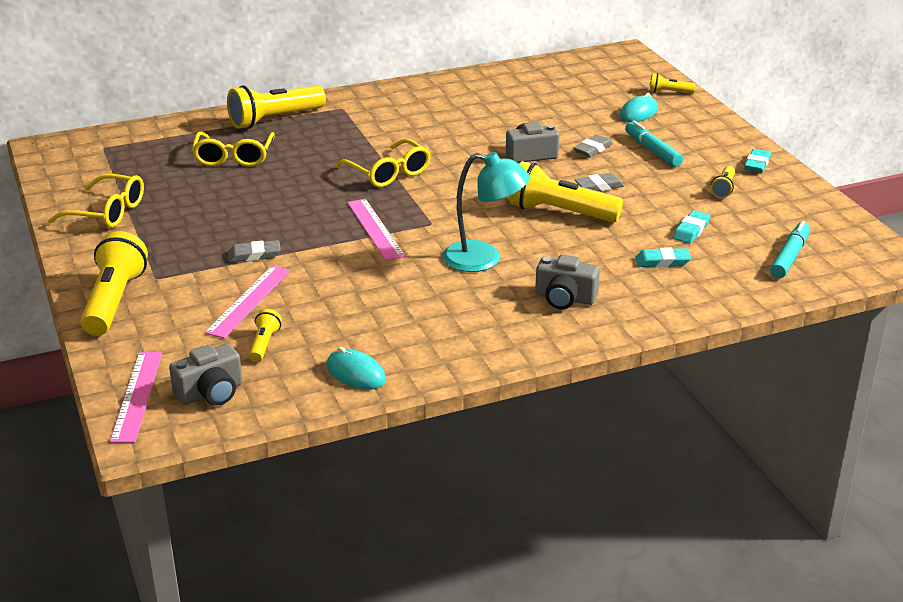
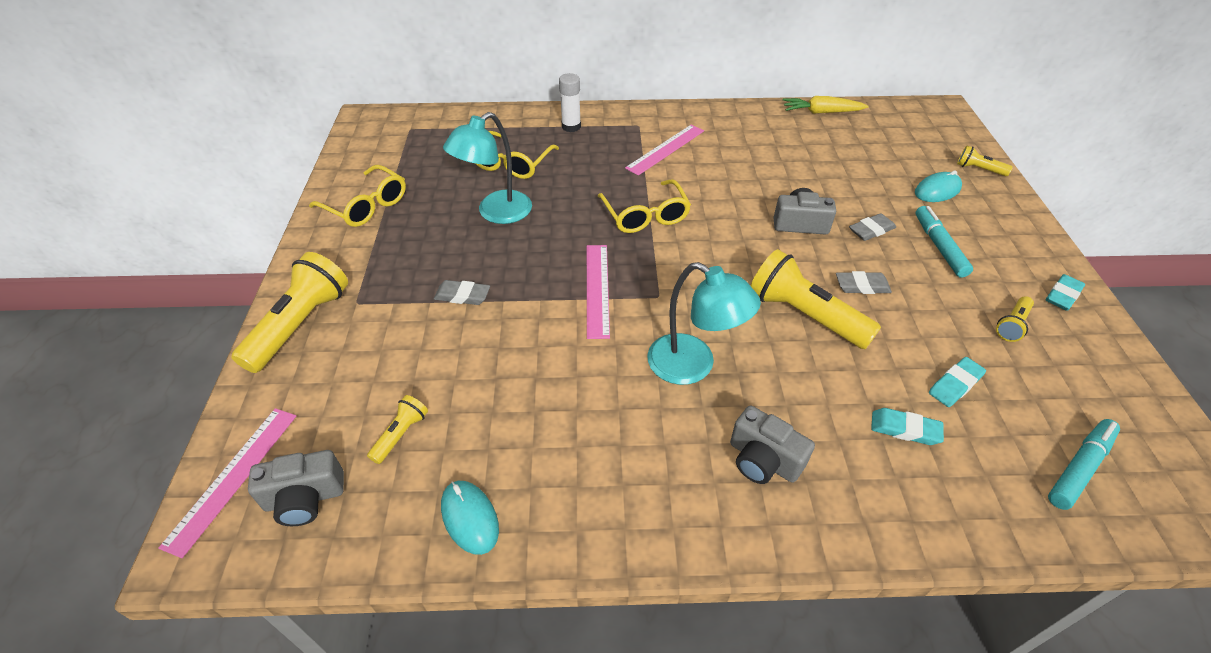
camera: 20 degrees right, 15 degrees up
(244, 195) = (496, 213): none -> turquoise lamp
(249, 301) = (422, 361): pink ruler -> pink ruler (665, 149)
(274, 119) = (571, 127): yellow flashlight -> white glue stick
(514, 71) = (821, 112): none -> yellow carrot

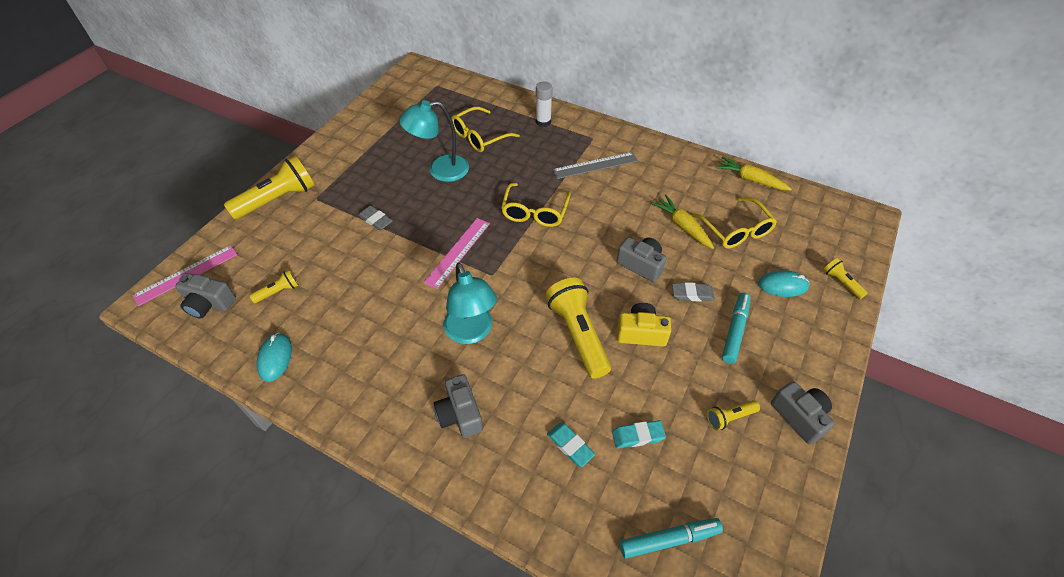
camera: 30 degrees right, 5 degrees up
(365, 205) = (368, 133): yellow glasses -> yellow glasses (735, 230)
(665, 149) = (595, 165): pink ruler -> grey ruler
(802, 174) = (682, 226): none -> yellow carrot
(862, 286) = (641, 333): grey eraser -> yellow camera
(1062, 295) = (799, 416): turquoise eraser -> grey camera

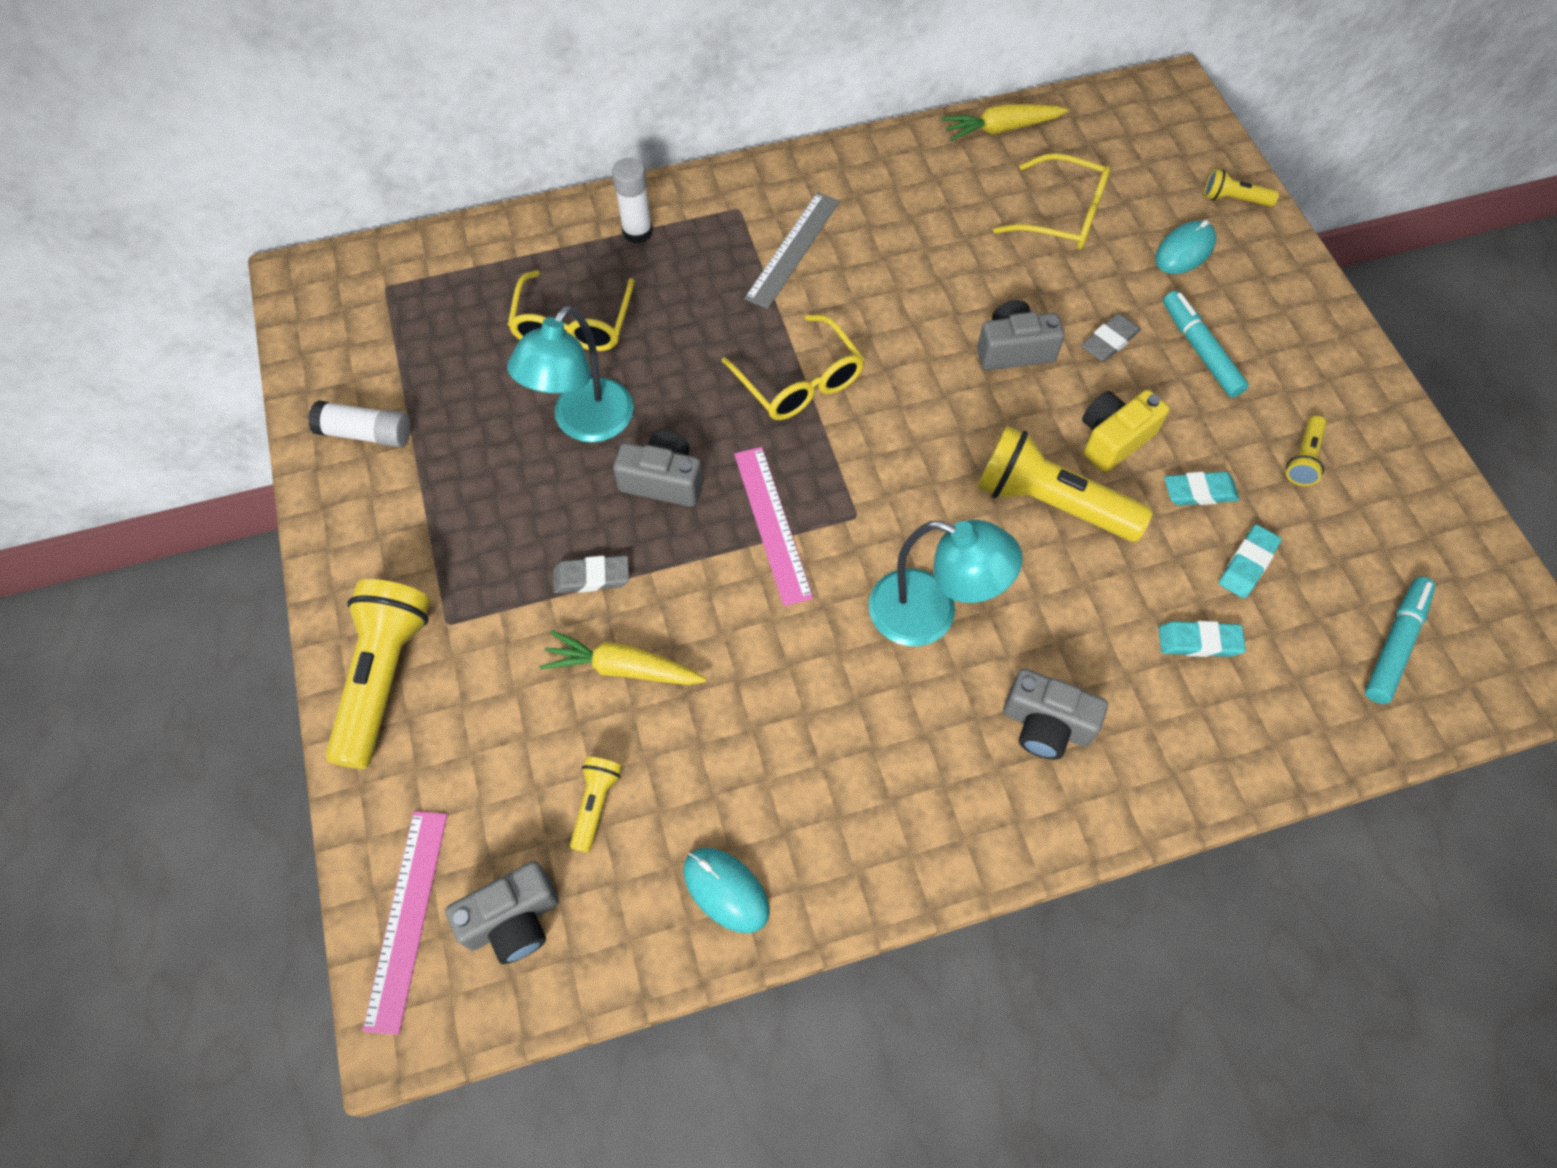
camera: 45 degrees left, 10 degrees up
(371, 124) = (366, 433): none -> white glue stick
(654, 386) = (1199, 492): none -> turquoise eraser
(682, 226) = (999, 257): yellow carrot -> yellow carrot (623, 668)
(799, 416) = (1358, 397): grey camera -> grey camera (663, 481)

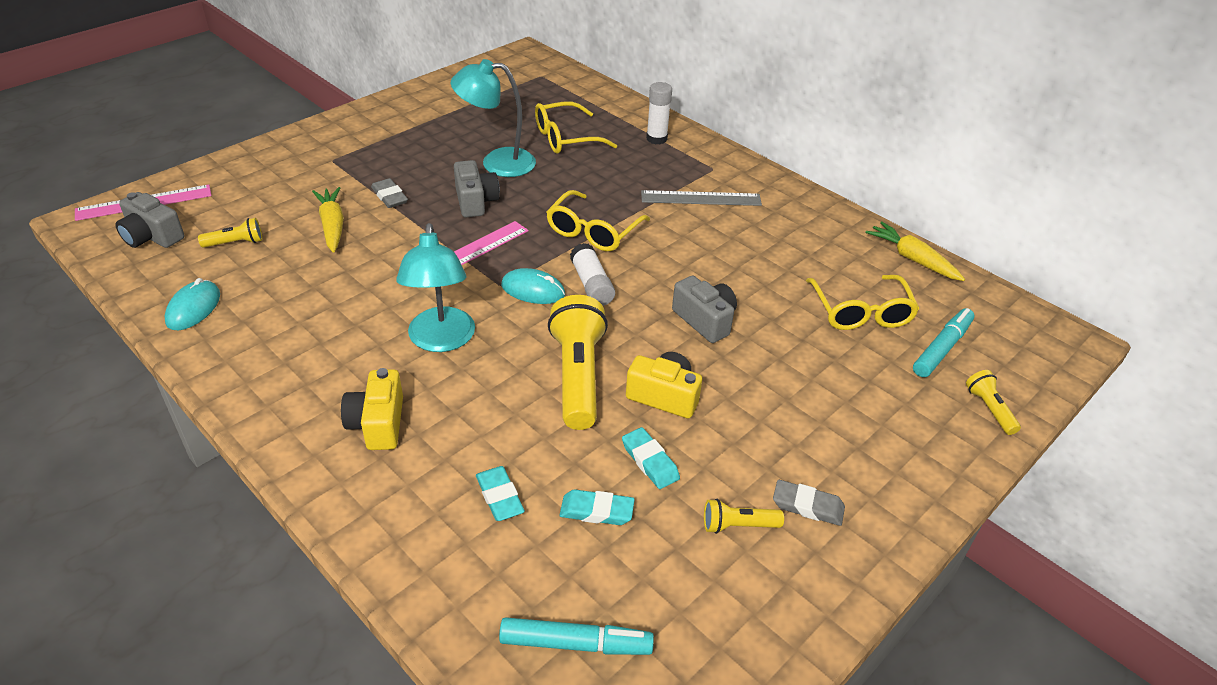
camera: 60 degrees right, 20 degrees down
(366, 433) = (439, 100): white glue stick -> white glue stick (591, 284)
(384, 678) = (287, 152): yellow flashlight -> none
(1046, 725) = (378, 423): grey camera -> yellow camera
(1109, 341) = (759, 370): grey eraser -> grey eraser (807, 506)
(1184, 251) = (897, 391): turquoise mouse -> turquoise mouse (533, 290)
(1200, 350) = (798, 426): turquoise marker -> turquoise marker (941, 348)

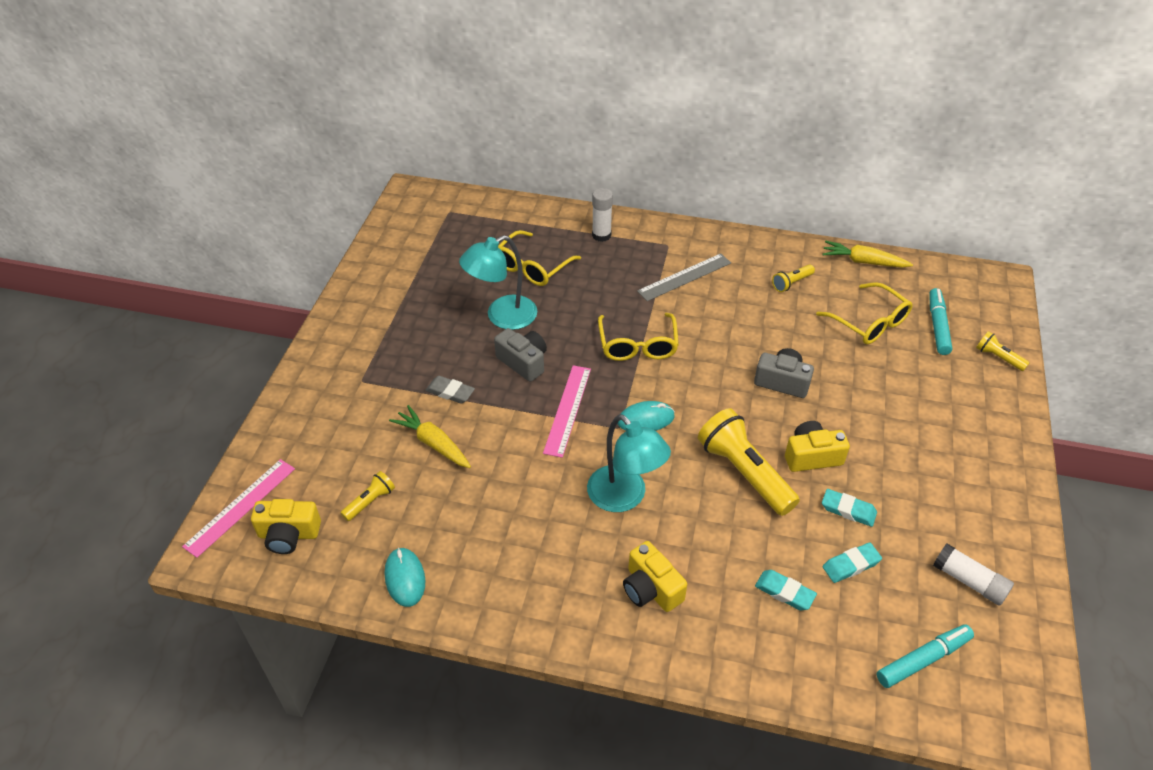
camera: 30 degrees left, 5 degrees up
(152, 236) = (289, 535): grey camera -> yellow camera
(591, 284) = (681, 392): white glue stick -> white glue stick (969, 581)
(738, 525) = (937, 523): yellow flashlight -> yellow flashlight (791, 283)
(807, 506) = (961, 486): grey eraser -> none

